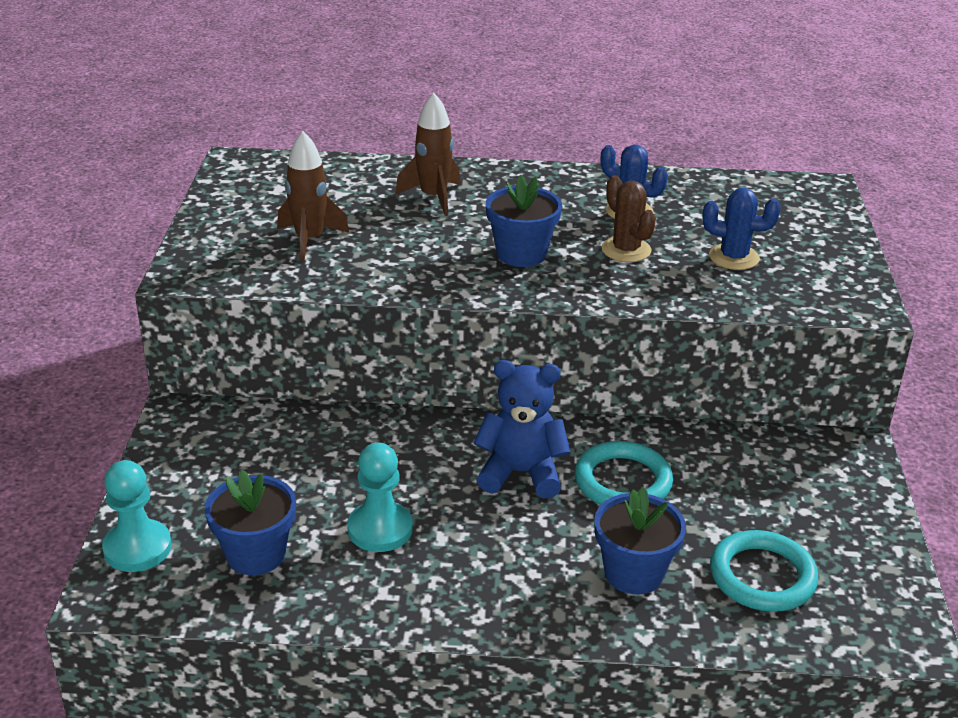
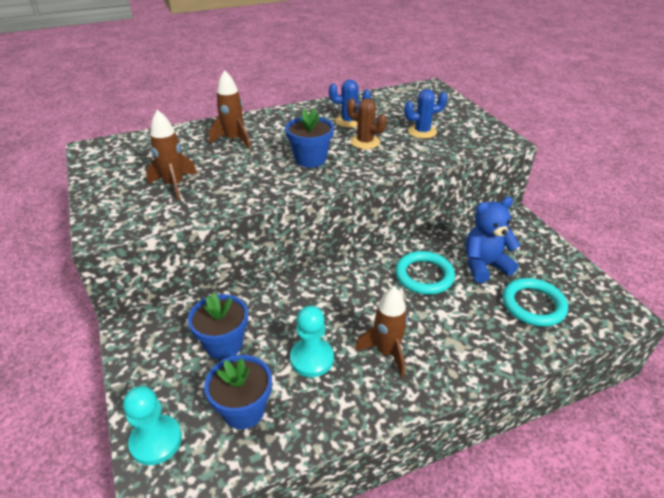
camera: 25 degrees left, 5 degrees up
(486, 557) = (387, 352): none -> brown rocket
(521, 473) = (367, 290): blue teddy bear -> blue teddy bear (484, 266)
(633, 573) = (471, 329): blue flower pot -> blue flower pot (224, 344)

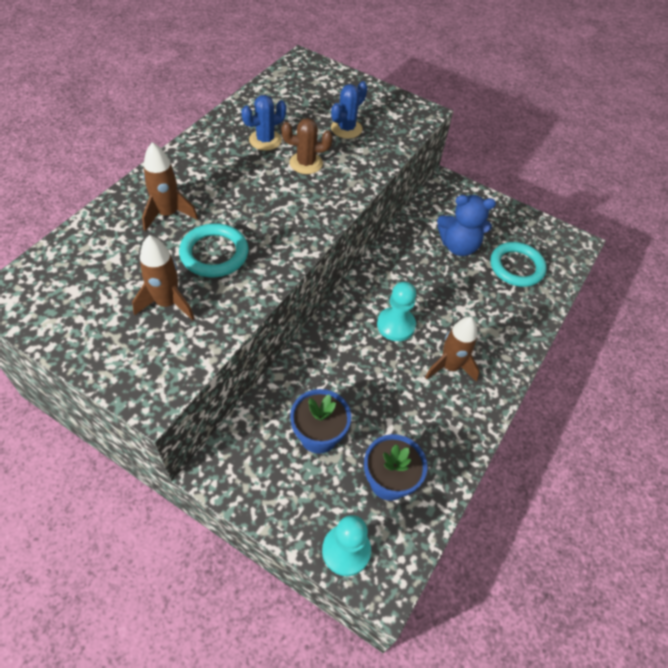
camera: 40 degrees left, 15 degrees up
(310, 159) = (274, 207): blue flower pot -> none
(312, 359) = (400, 405): turquoise pawn -> turquoise pawn (396, 325)
(424, 276) = (422, 279): turquoise ring -> turquoise ring (214, 253)
(484, 266) = (458, 246): blue teddy bear -> blue teddy bear turned 120 degrees counterclockwise

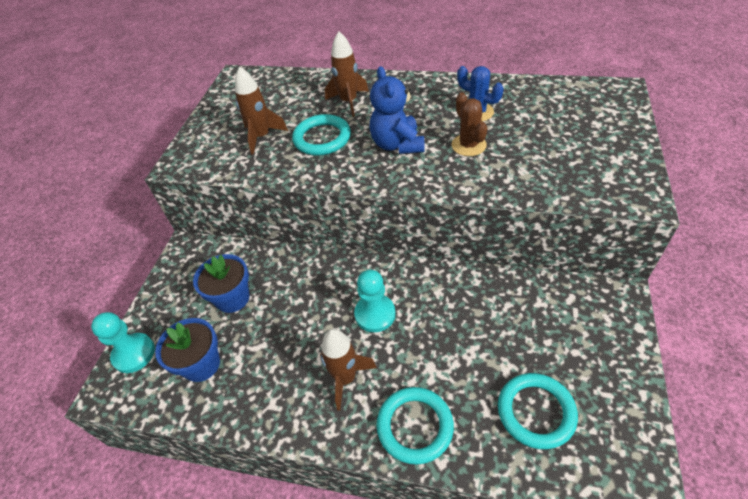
camera: 80 degrees right, 5 degrees down
(346, 129) = (545, 152): blue cactus -> none
(458, 246) = (524, 338): blue teddy bear -> blue teddy bear (397, 144)
(506, 336) = (415, 426): none -> turquoise ring

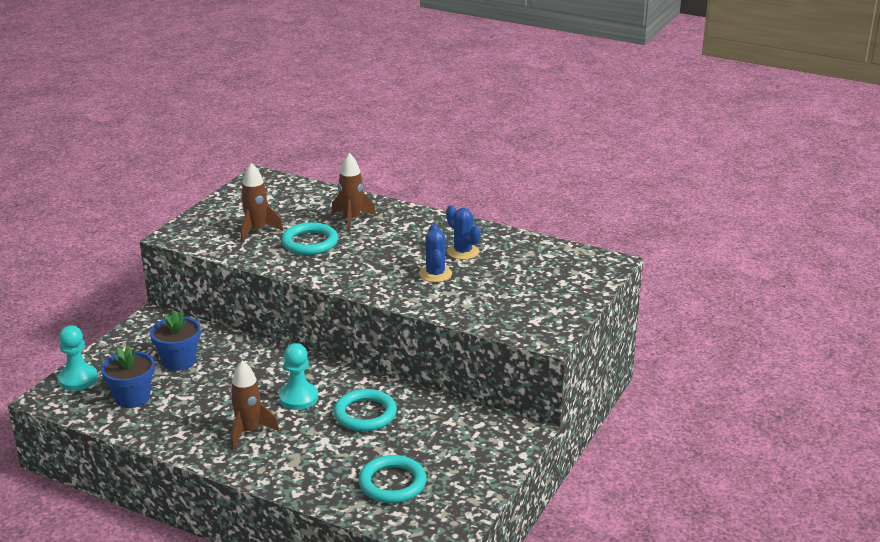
camera: 10 degrees right, 20 degrees down
(397, 144) = (373, 261): blue teddy bear -> none
(415, 426) = (288, 470): turquoise ring -> turquoise ring (365, 414)
(468, 145) = (435, 274): brown cactus -> blue cactus

